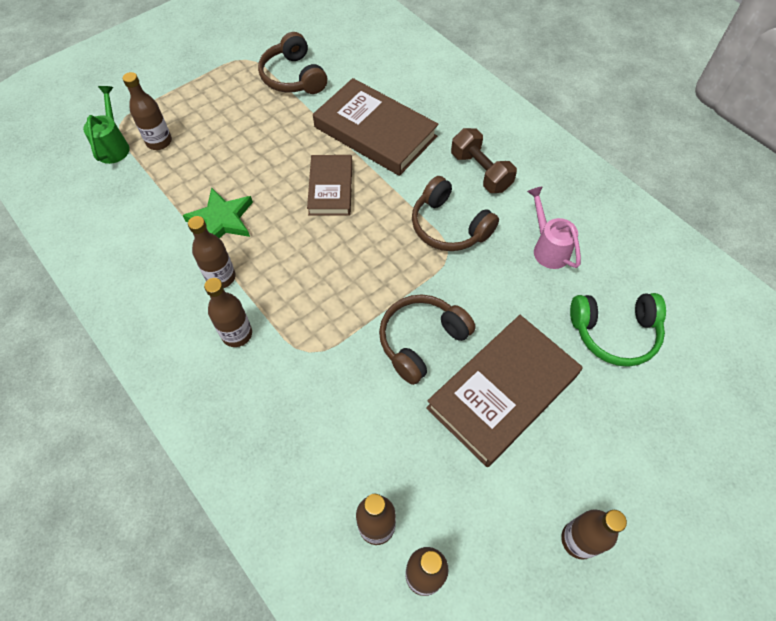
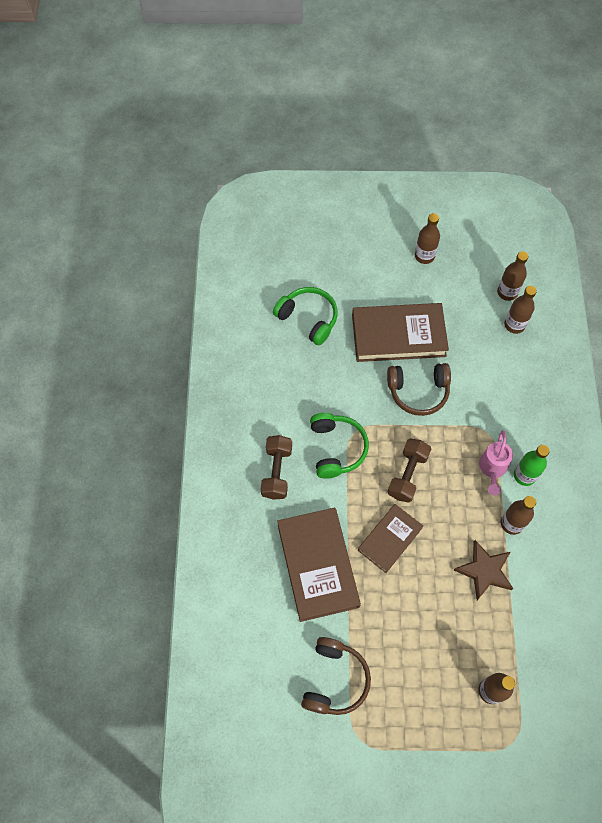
camera: 140 degrees left, 5 degrees up
(114, 146) = (530, 716): green watering can -> none
(222, 220) = (484, 571): green star -> brown star
(237, 334) = (524, 475): brown bottle -> green bottle
(360, 250) = (407, 475): none -> brown dumbbell
(449, 226) = (336, 448): brown headphones -> green headphones
(548, 248) = (291, 389): pink watering can -> pink watering can (492, 469)

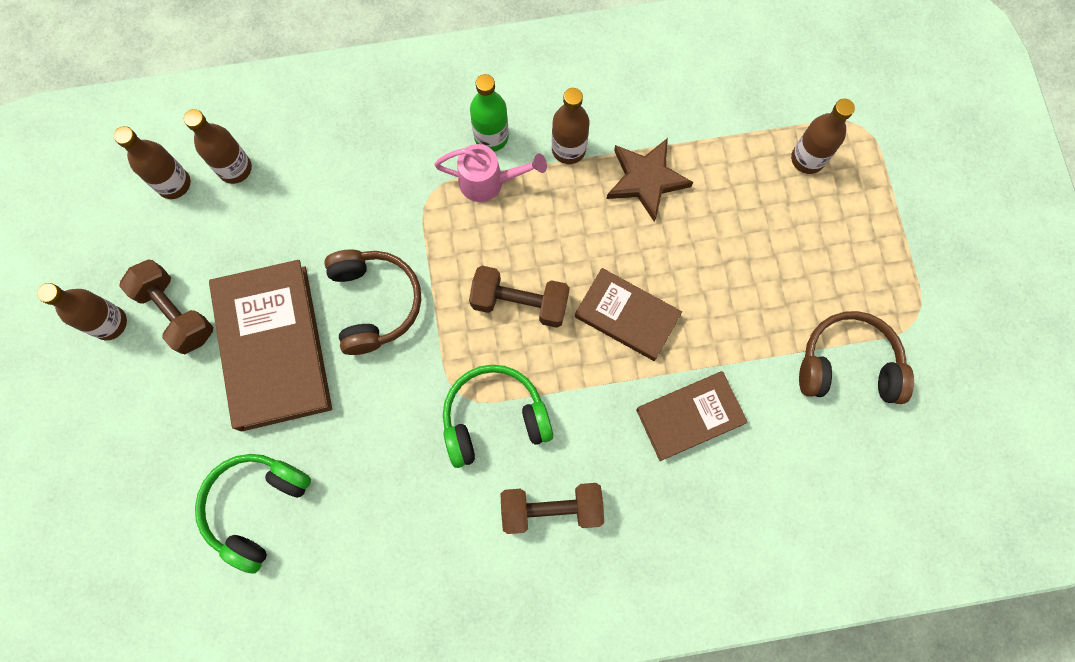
camera: 100 degrees left, 10 degrees up
(318, 565) = (689, 416): brown book -> brown book, size x0.60
(426, 288) = (176, 312): none -> brown dumbbell

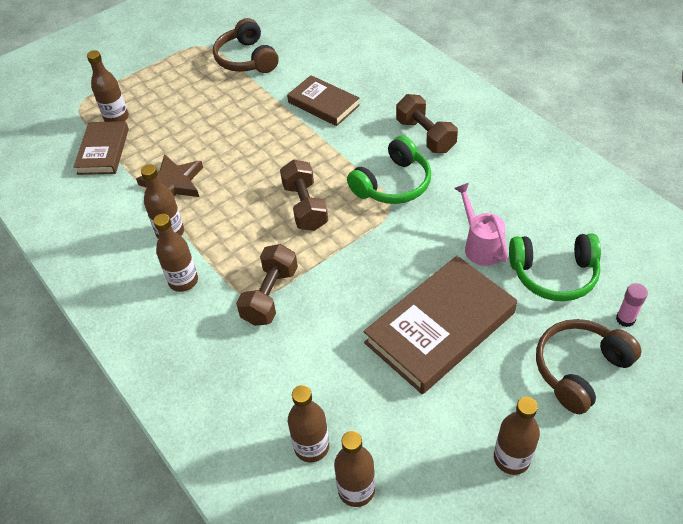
camera: 115 degrees left, 25 degrees down
(158, 537) = (625, 319): none -> pink glue stick
(176, 312) = (464, 412): brown dumbbell -> brown dumbbell (270, 295)
(374, 303) = (362, 284): brown headphones -> brown headphones (580, 369)
(489, 182) = (222, 265): pink watering can -> pink watering can (480, 245)
(491, 137) = (183, 281): green bottle -> brown bottle
(494, 419) = (392, 184): green headphones -> green headphones turned 90 degrees counterclockwise
(627, 316) = (279, 153): brown book -> brown book (103, 151)

